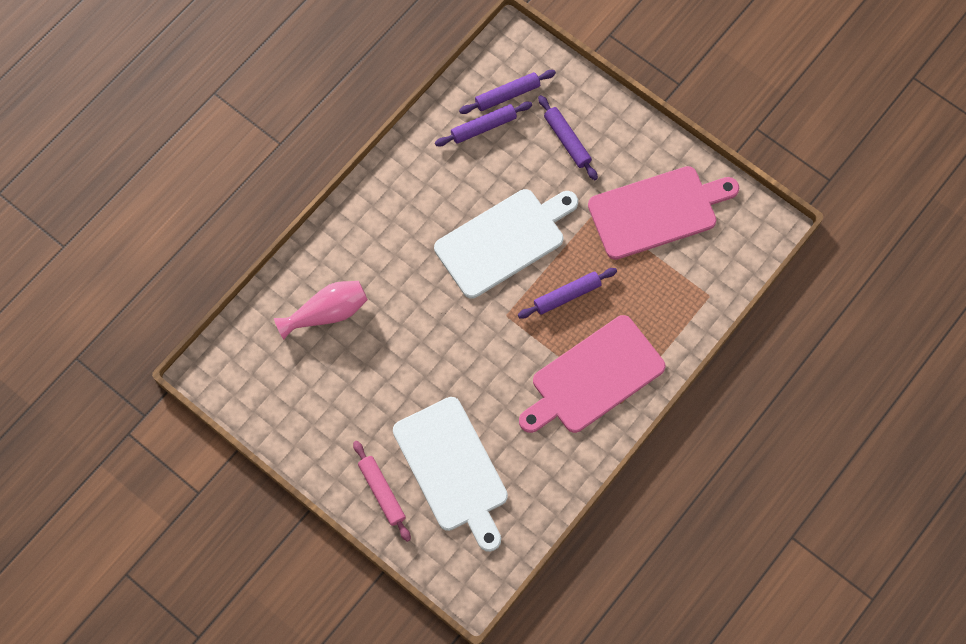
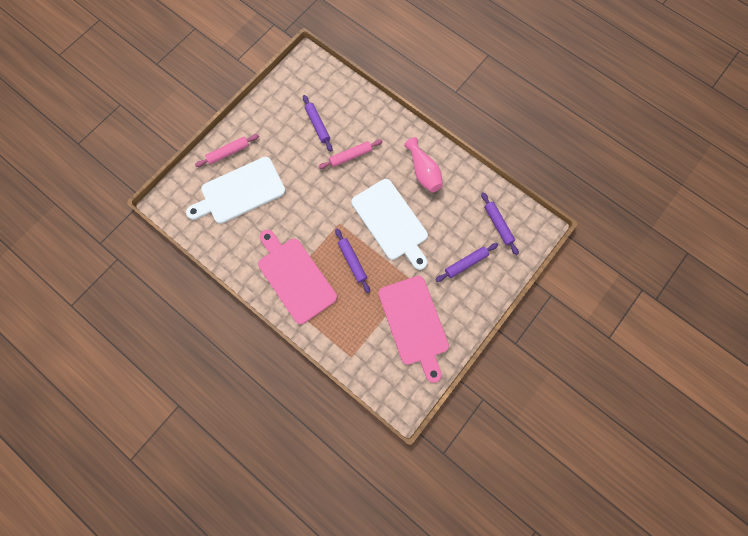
camera: 90 degrees right, 5 degrees up
(327, 313) = (342, 120): pink vase -> pink vase (423, 172)
(392, 300) = (350, 156): none -> pink rolling pin
(483, 127) = (473, 209): purple rolling pin -> purple rolling pin (318, 125)

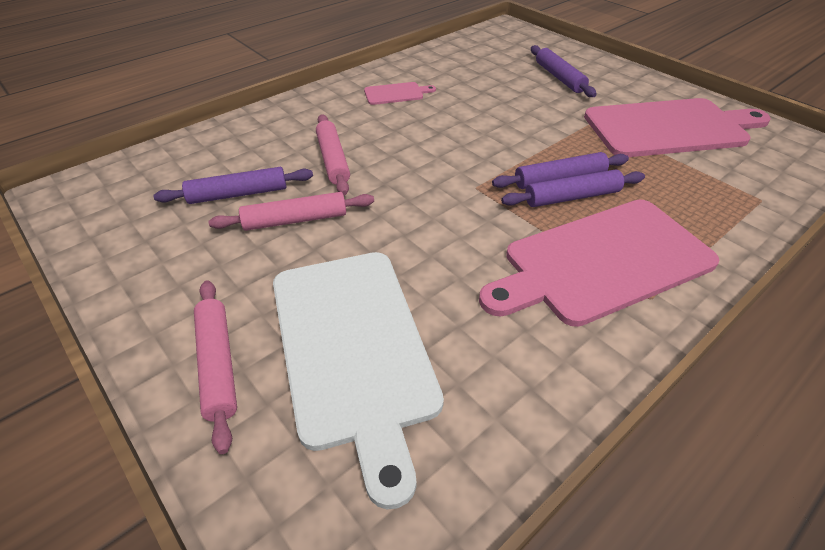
camera: 80 degrees left, 30 degrees down
(304, 153) = (295, 220): none -> pink rolling pin
(391, 222) = (482, 131): white cutting board -> none
(423, 172) = (396, 94): pink vase -> pink cutting board
(498, 225) = (499, 51): purple rolling pin -> purple rolling pin (572, 197)

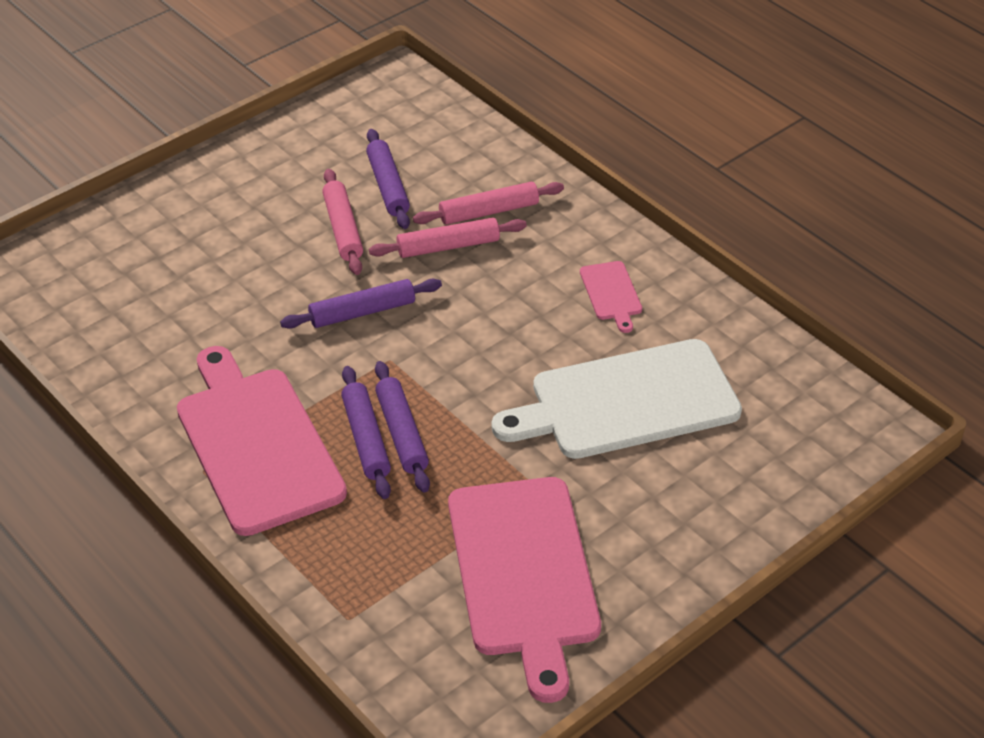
camera: 90 degrees right, 0 degrees up
(218, 365) = (175, 208): pink rolling pin -> pink rolling pin (489, 212)
(352, 348) = (178, 276): white cutting board -> white cutting board (626, 401)
(559, 77) = (678, 474): purple rolling pin -> purple rolling pin (362, 312)

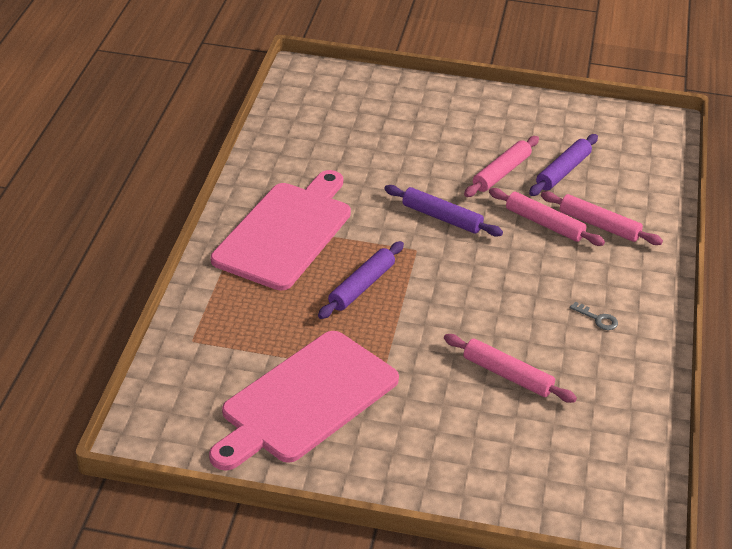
camera: 50 degrees right, 5 degrees down
(366, 439) = (340, 274): purple rolling pin -> none
(611, 293) = (598, 319): pink cutting board -> grey key
(626, 401) = (507, 375): white cutting board -> pink rolling pin

